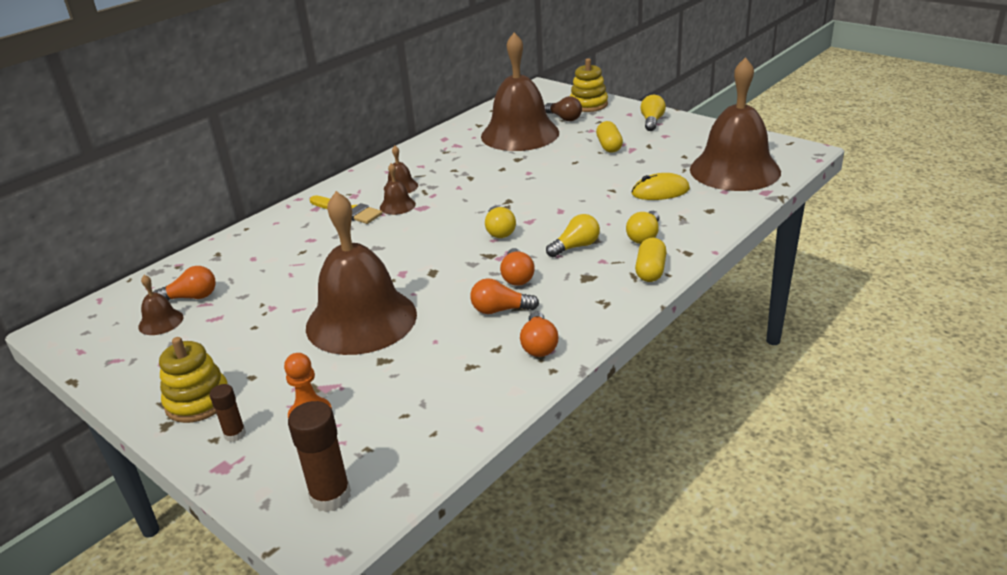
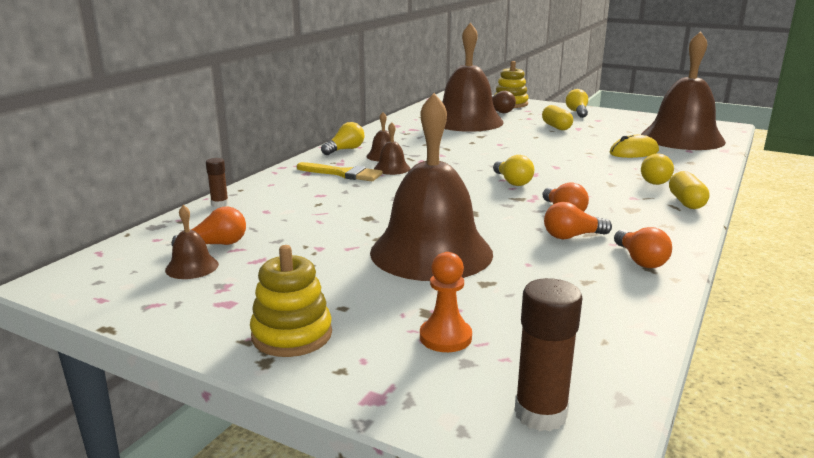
camera: 15 degrees left, 10 degrees down
(235, 434) = (365, 363): brown glue stick -> brown glue stick (220, 204)
(575, 247) = (597, 189): yellow light bulb -> yellow light bulb (345, 150)

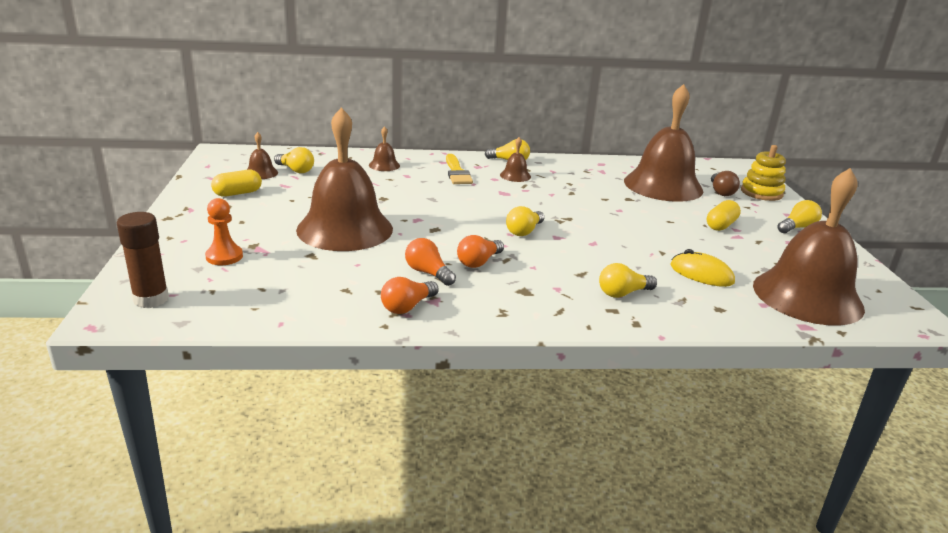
camera: 55 degrees right, 5 degrees up
(216, 244) = (295, 170): orange light bulb -> yellow light bulb
(220, 204) = (356, 154): brown glue stick -> none
(292, 335) = (199, 216): yellow stacking toy -> none
(392, 168) = (491, 184): brown bell -> brown bell (384, 165)
(686, 202) = (579, 316): yellow capsule -> yellow capsule (237, 193)

